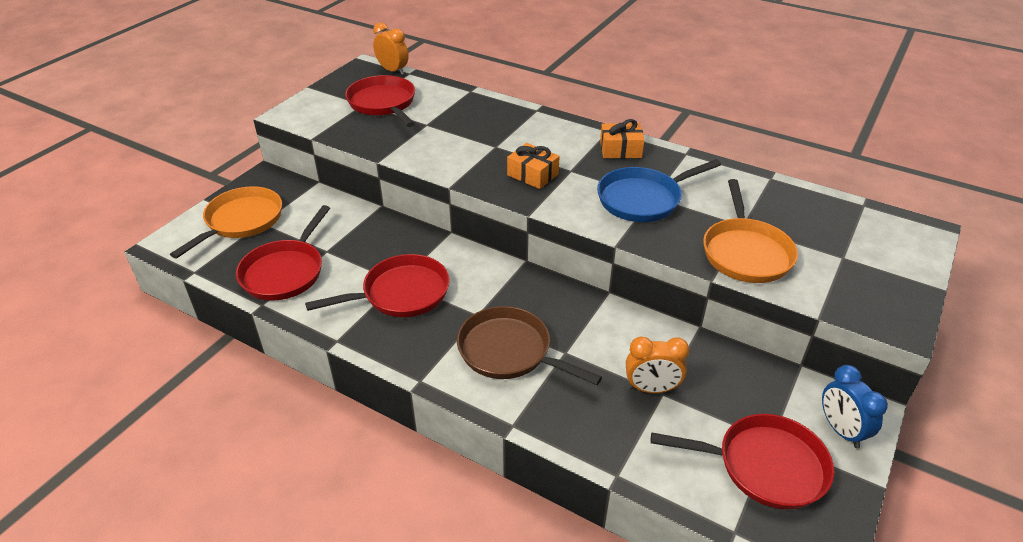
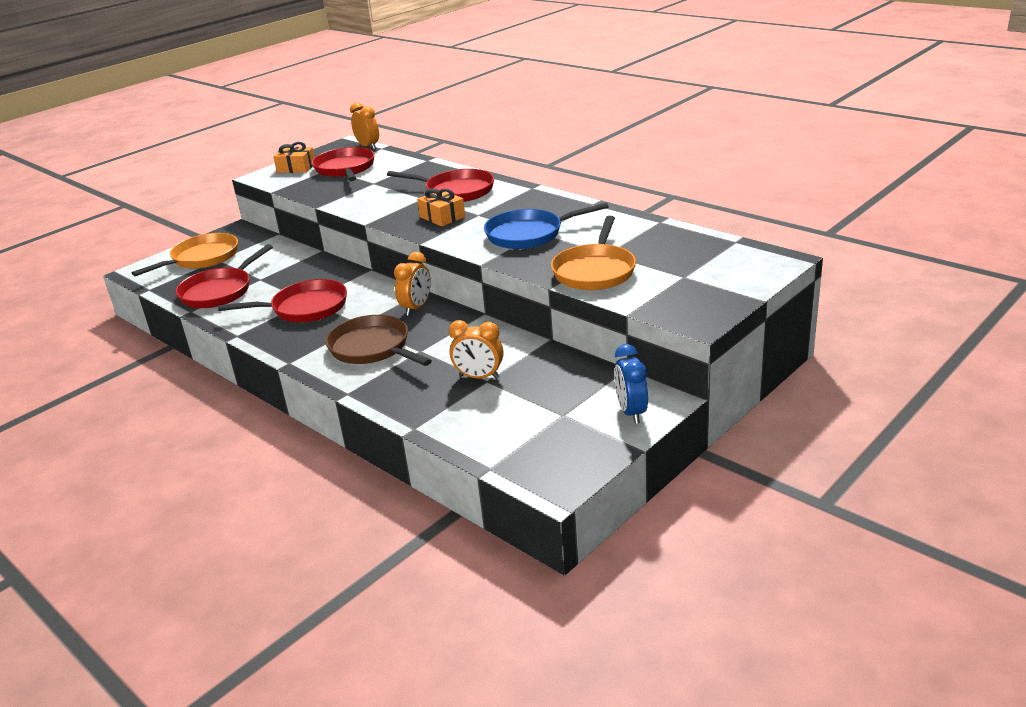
camera: 15 degrees right, 10 degrees down
(530, 288) = (416, 308): none -> orange clock
(620, 149) = (533, 201): orange gift -> orange gift (296, 168)
(764, 466) = (544, 430): red pan -> red pan (456, 191)

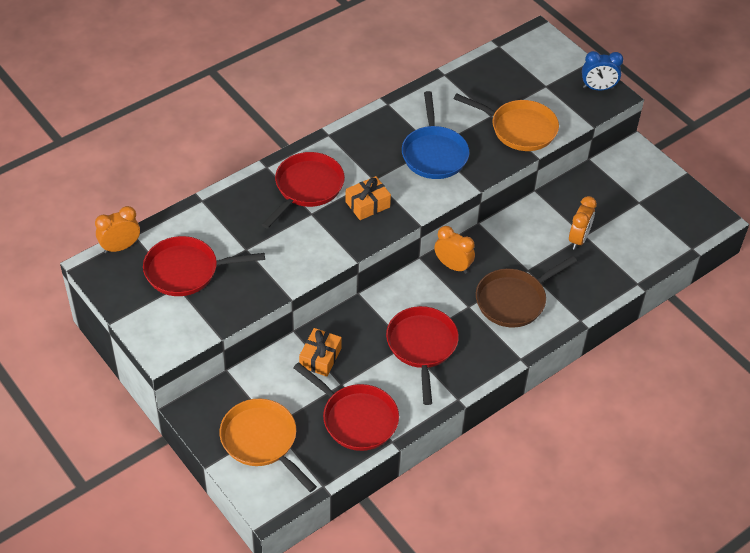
camera: 85 degrees left, 20 degrees up
(296, 168) = (153, 316): orange gift -> orange gift (320, 358)
(631, 412) = (644, 168): blue clock -> blue clock (598, 88)

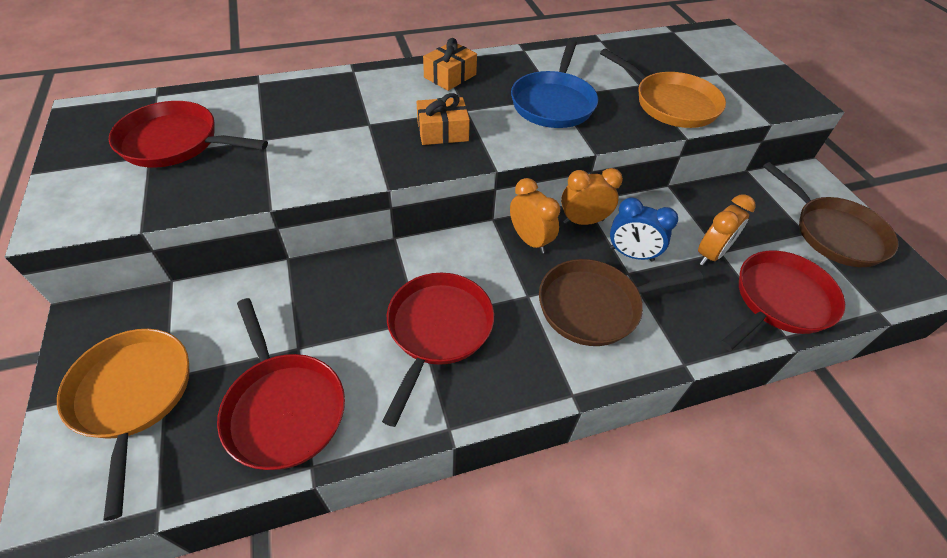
camera: 20 degrees right, 0 degrees up
(120, 247) = (130, 101): orange clock -> orange clock (583, 221)
(307, 188) = (382, 99): red pan -> red pan (779, 301)
(320, 358) = (295, 303): orange gift -> orange gift (450, 76)
(598, 88) = (784, 89): blue clock -> blue clock (631, 254)
(658, 196) = (834, 233): none -> brown pan

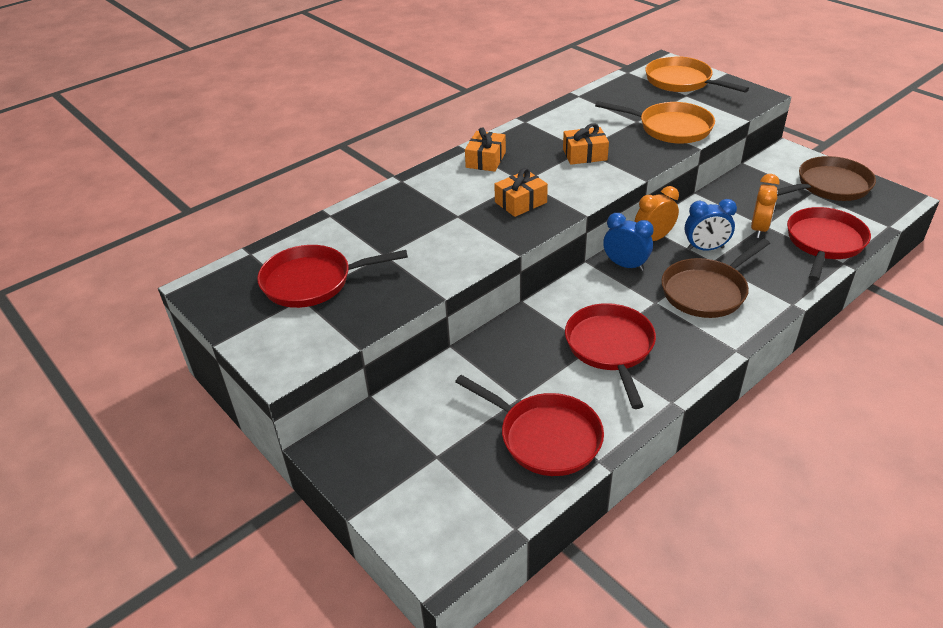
camera: 20 degrees left, 10 degrees down
(133, 396) = (423, 477): orange pan -> orange pan (681, 81)
(530, 240) = (625, 265): orange clock -> blue clock
(553, 103) = (584, 154): blue pan -> orange gift
(834, 233) = (829, 186): brown pan -> brown pan turned 60 degrees counterclockwise

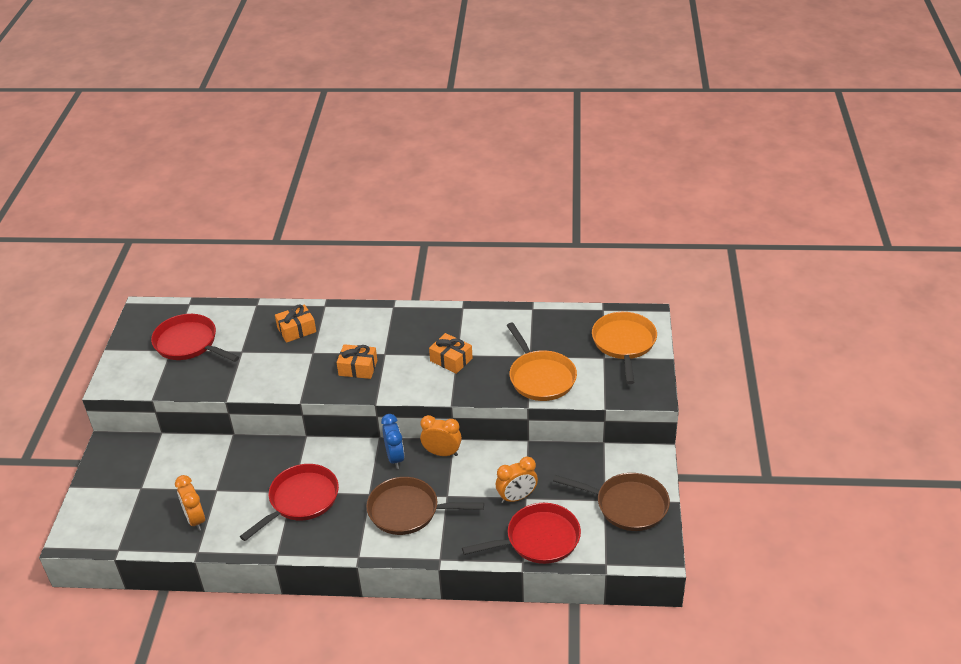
camera: 45 degrees right, 0 degrees up
(486, 160) = (391, 322): orange gift -> orange gift (296, 330)
(545, 437) = (195, 519): red pan -> orange clock
(705, 249) = (459, 484): blue clock -> none

